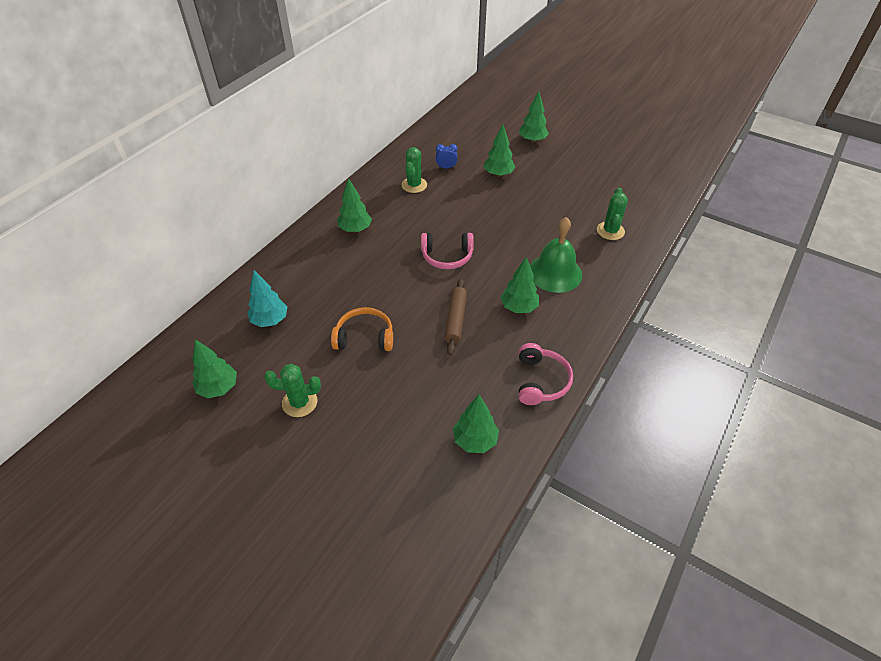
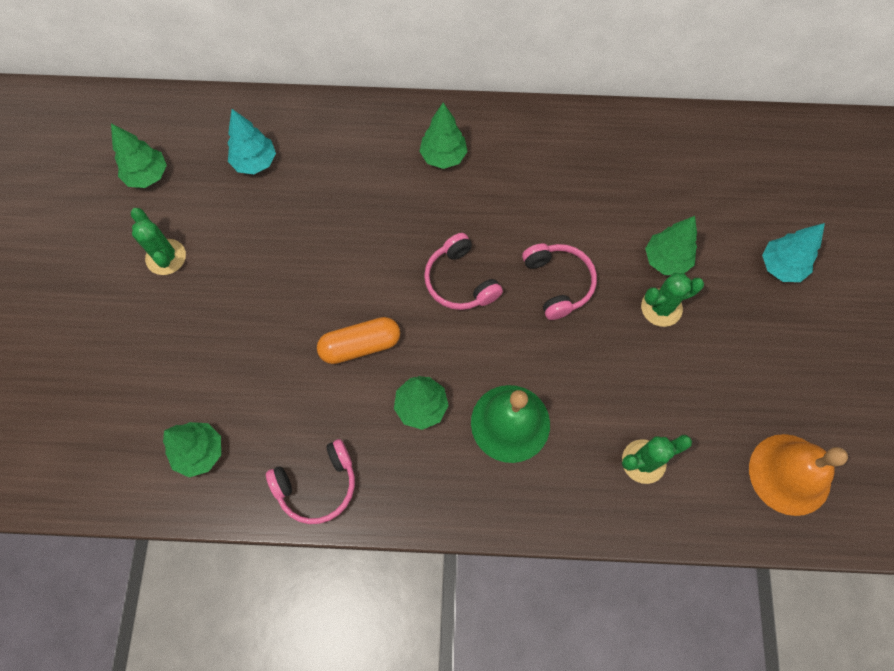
camera: 60 degrees right, 20 degrees up
(364, 337) = (282, 266): orange headphones -> none
(414, 185) = (569, 172): green cactus -> green cactus (661, 308)
(446, 167) = (633, 189): blue clock -> none
(455, 320) = (360, 345): brown rolling pin -> orange capsule
(480, 218) = (558, 283): none -> pink headphones
(532, 140) = (780, 267): green tree -> turquoise tree
(646, 185) = (789, 474): none -> orange bell

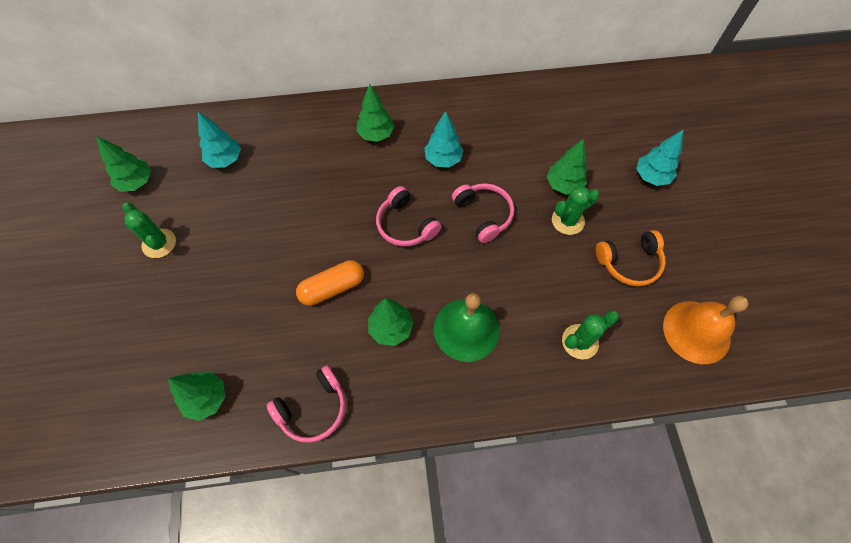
camera: 10 degrees left, 5 degrees down
(521, 203) = (443, 159): none -> turquoise tree
(727, 374) = (629, 263): none -> orange headphones

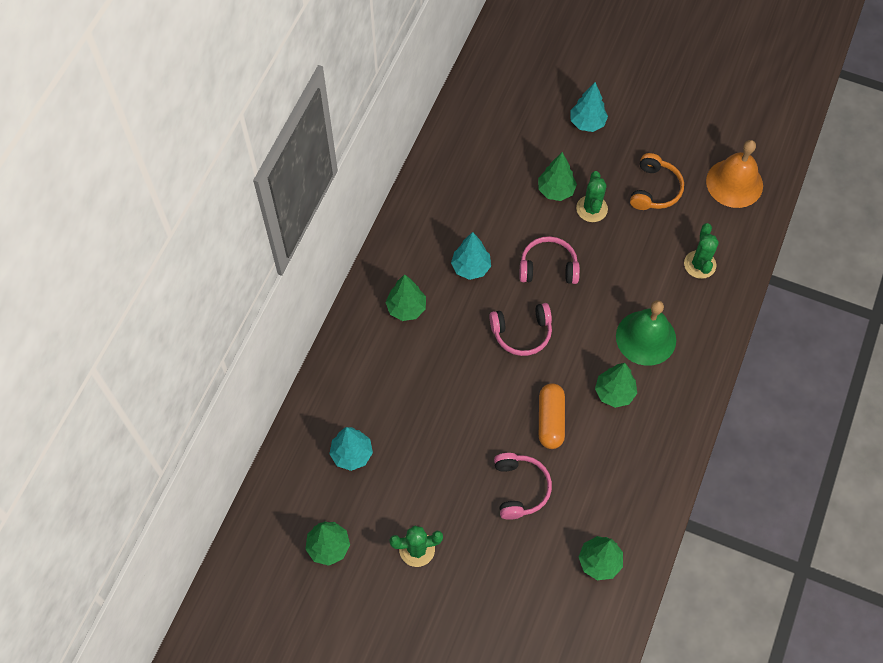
camera: 60 degrees left, 0 degrees up
(313, 409) = (652, 483): pink headphones -> pink headphones (520, 488)

